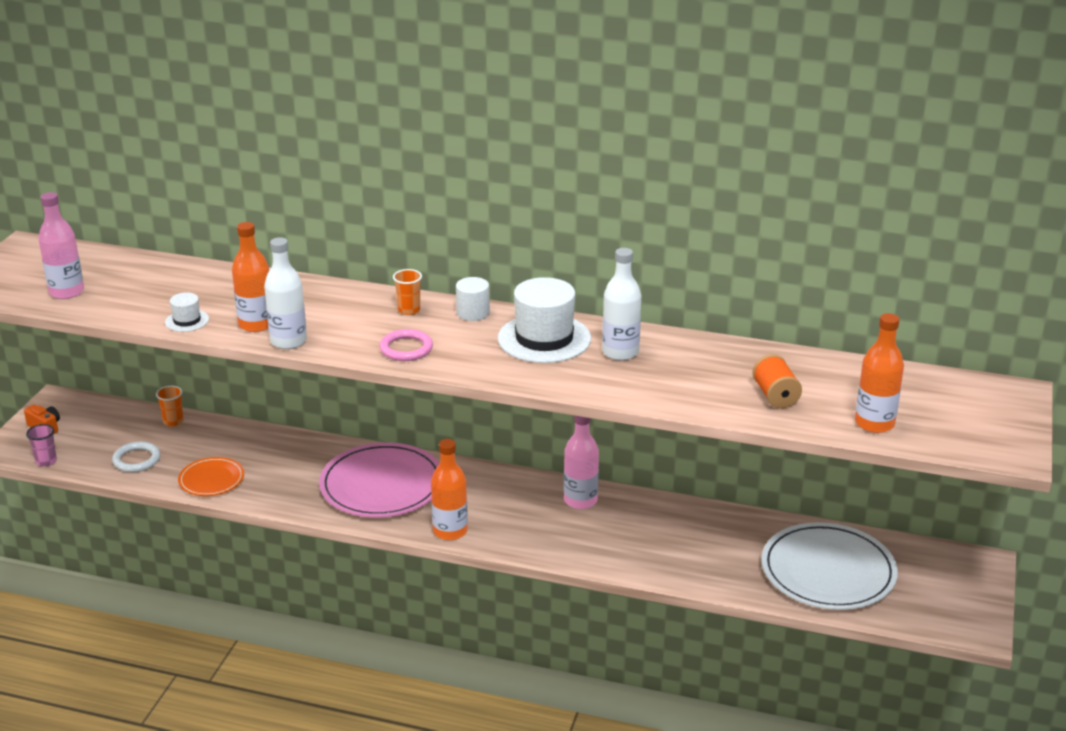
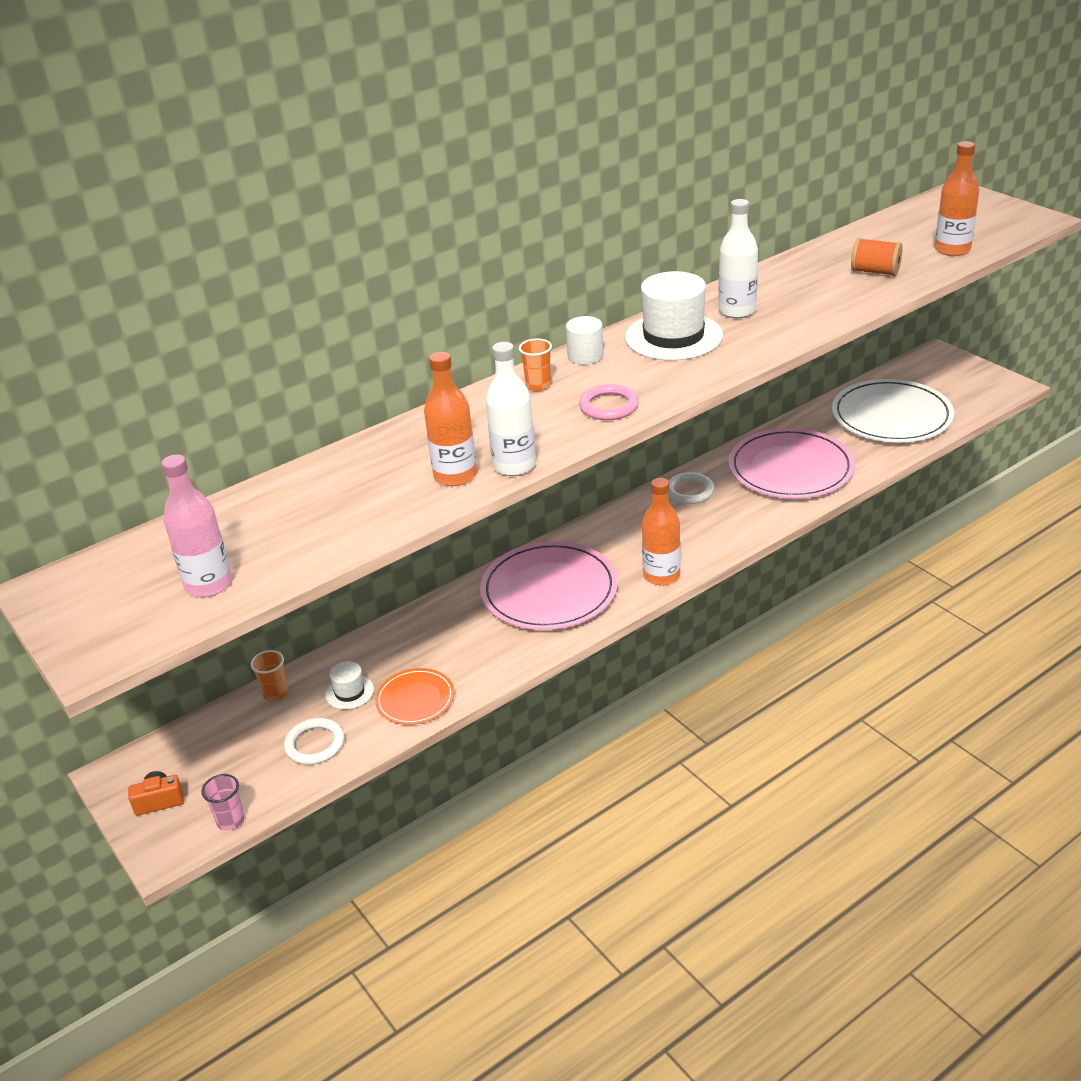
camera: 50 degrees left, 5 degrees up
(187, 321) = (390, 517): white hat -> white hat (349, 692)
(580, 500) = (689, 491): pink bottle -> white ring
(672, 542) = (790, 468): none -> pink plate

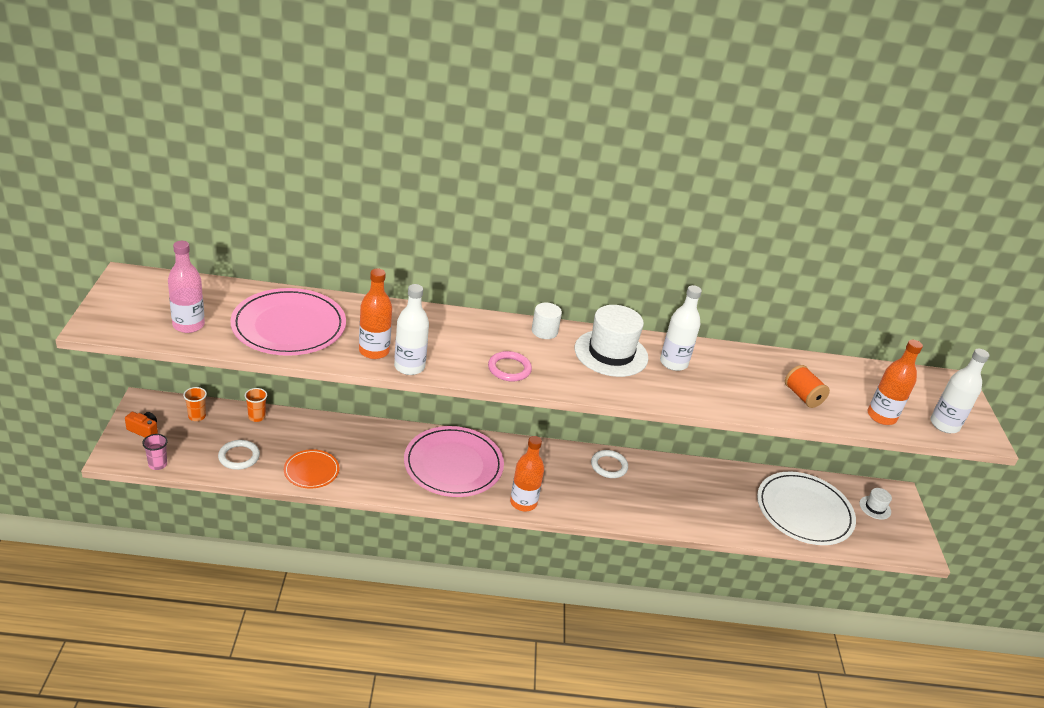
camera: 30 degrees right, 0 degrees up
(349, 692) = (288, 443): white hat -> white hat (875, 507)
(538, 385) = (493, 331): orange cup -> orange cup (197, 416)
(790, 468) = (689, 497): pink plate -> pink plate (289, 326)
(1001, 227) = (944, 425): none -> white bottle

